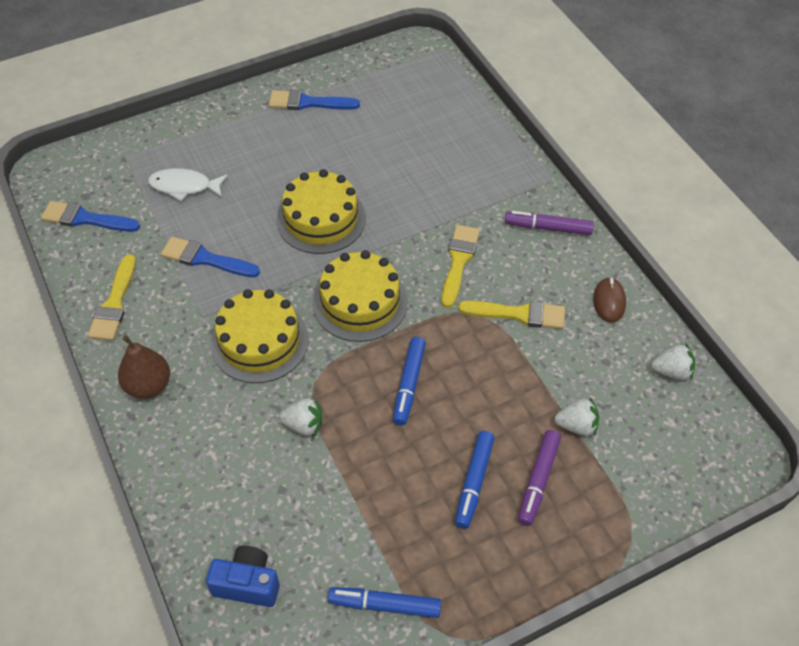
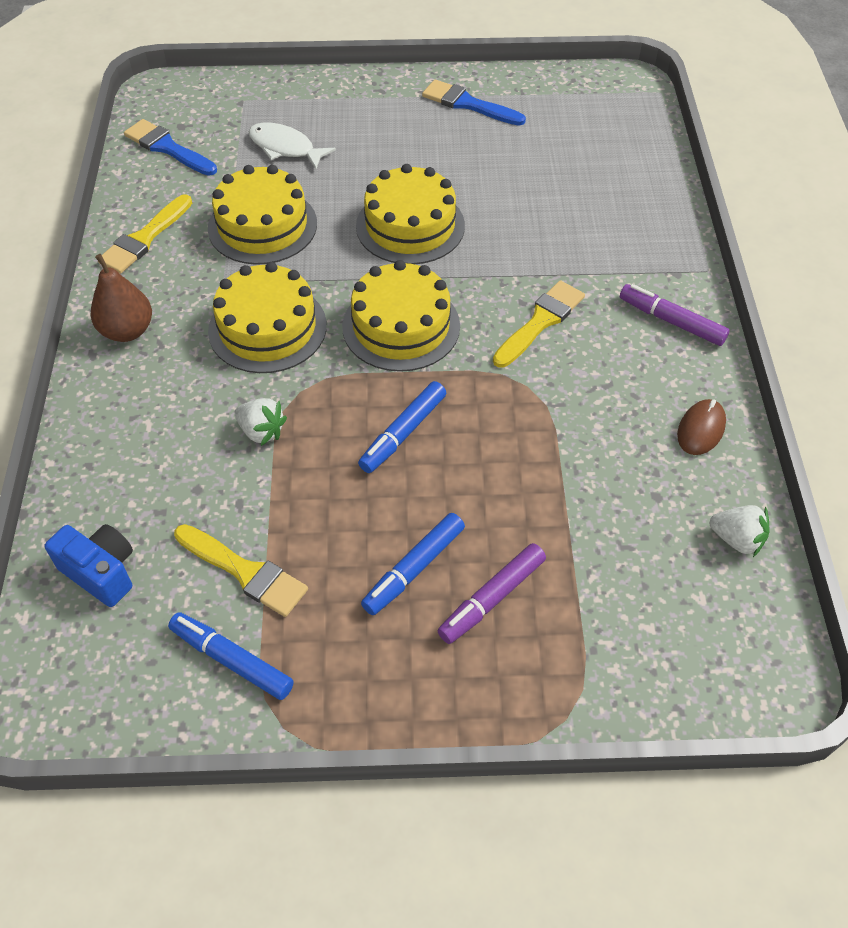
camera: 25 degrees right, 0 degrees up
(205, 259) = (262, 226): blue brush -> yellow cake
(518, 314) = (578, 403): yellow brush -> yellow brush (245, 572)
(577, 426) = (576, 555): white strawberry -> none

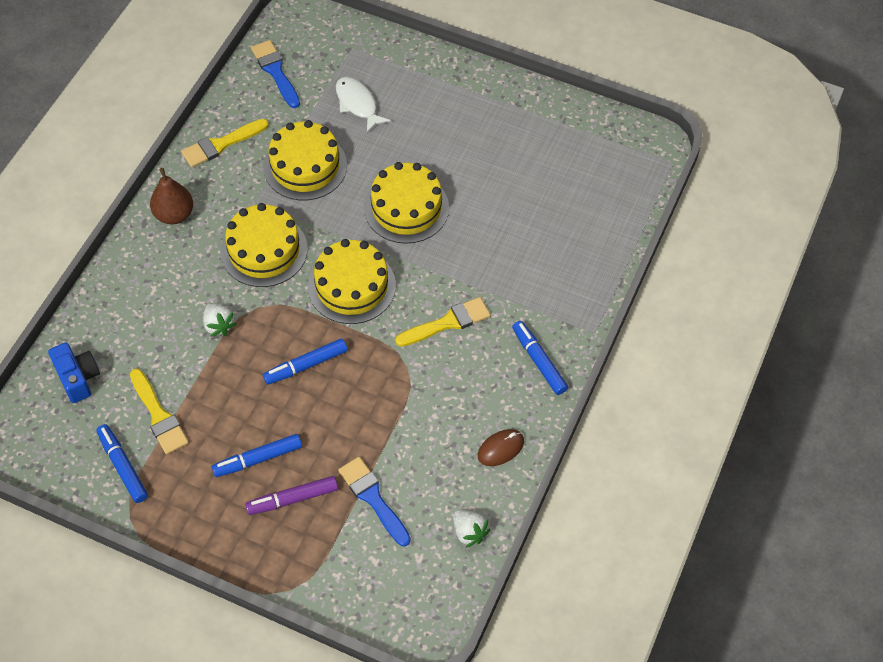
camera: 25 degrees right, 5 degrees up
(468, 104) = (515, 116): blue brush -> blue brush (373, 498)
(671, 321) = (538, 361): purple marker -> blue marker

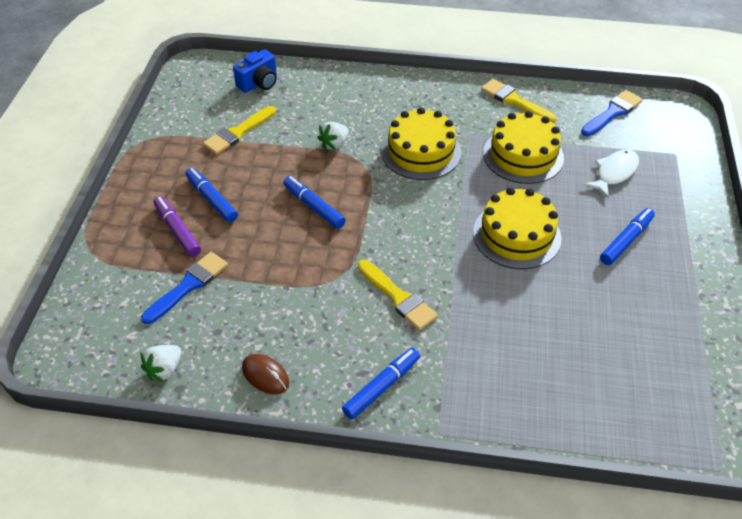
camera: 75 degrees right, 10 degrees down
(122, 466) = (187, 125): blue marker -> blue marker (626, 240)
(174, 214) = (430, 93): brown pear -> none
(351, 286) = (409, 217): yellow cake -> none

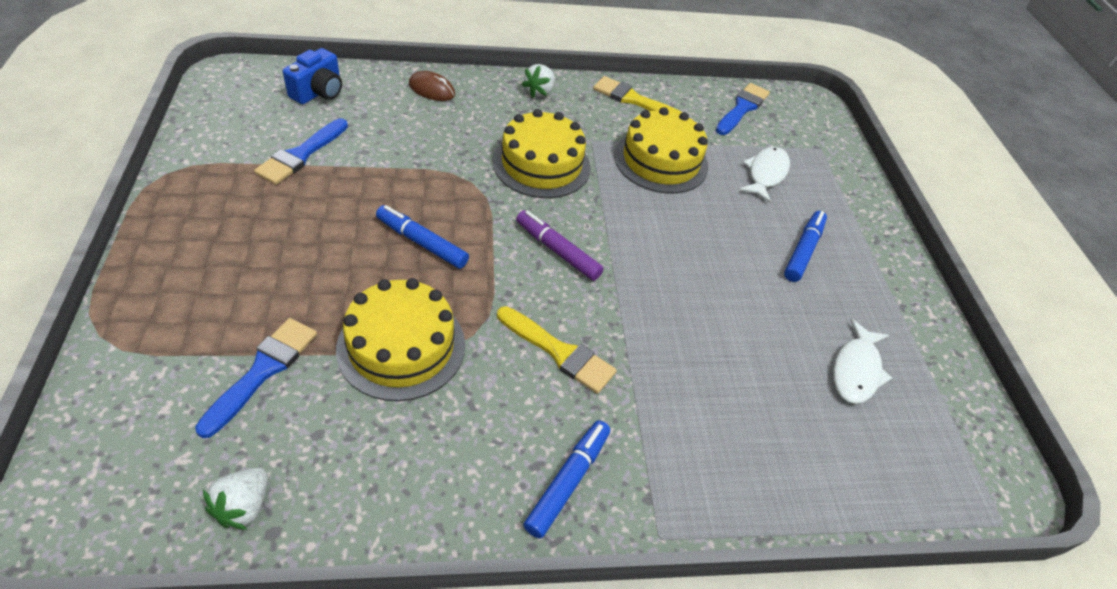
camera: 20 degrees left, 0 degrees up
(177, 230) = (234, 293): purple marker -> purple marker (557, 251)
(211, 199) = (278, 245): blue marker -> none
(238, 132) = (301, 154): yellow brush -> blue brush
(265, 375) = (401, 491): brown mouse -> brown mouse (431, 90)
(334, 144) = (432, 162): white strawberry -> white strawberry (539, 92)
(516, 235) = (681, 256): yellow cake -> yellow cake (401, 346)
(638, 340) = (856, 370): none -> white fish

